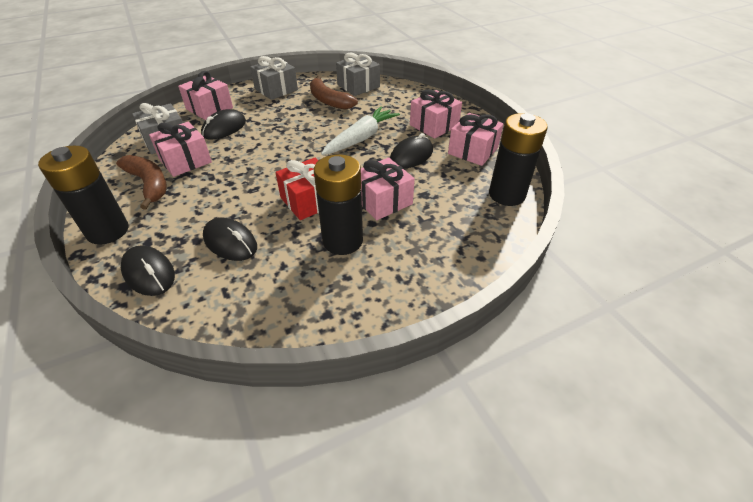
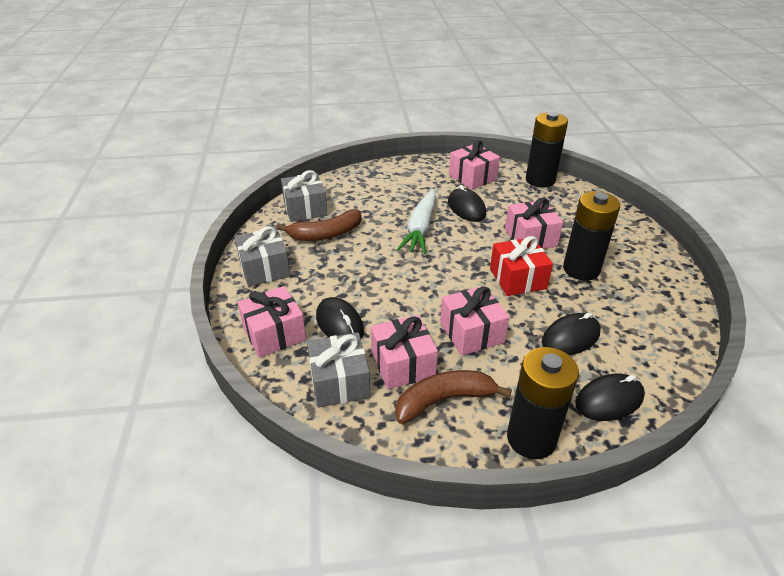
camera: 70 degrees left, 5 degrees down
(361, 138) = (420, 229): white carrot -> white carrot turned 135 degrees counterclockwise
(434, 125) = (420, 185): pink gift -> pink gift (471, 332)

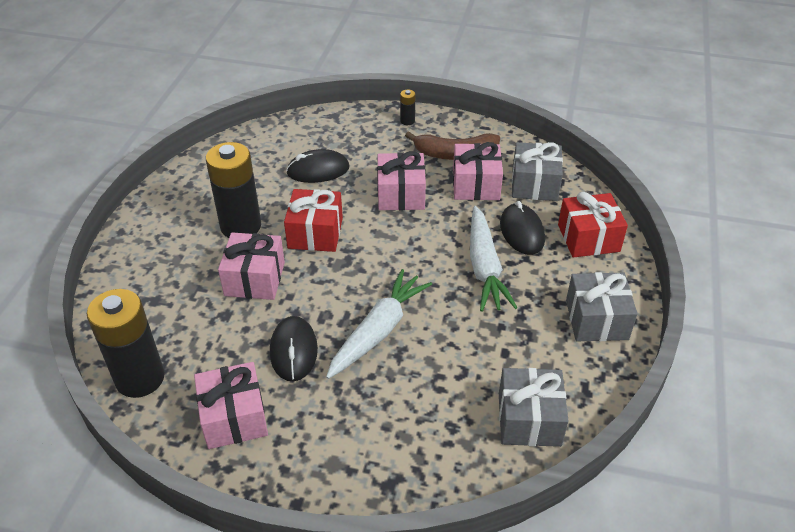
camera: 160 degrees left, 5 degrees up
(274, 334) = (588, 238): pink gift -> red gift
(326, 234) = (509, 357): brown banana -> none
(363, 285) = (484, 267): none -> white carrot
(531, 438) = (407, 121): black battery -> black battery, size x0.42
(609, 400) = (332, 127): black mouse -> none

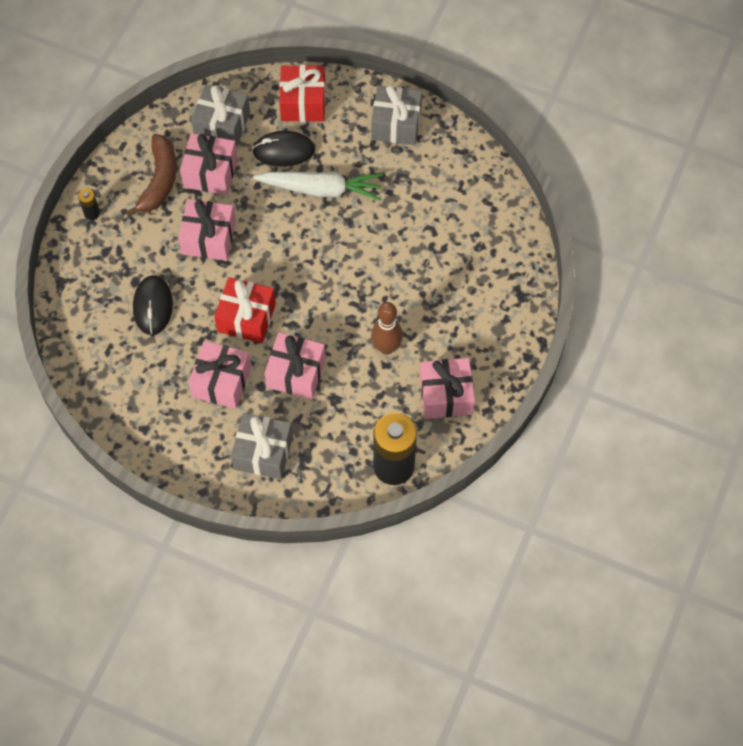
camera: 80 degrees left, 20 degrees up
(241, 226) = (221, 382): black battery -> pink gift
(293, 351) = (386, 347): black mouse -> brown bowling pin
(378, 331) = (377, 282): white carrot -> none
(529, 419) = (482, 195): grey gift -> grey gift (263, 452)

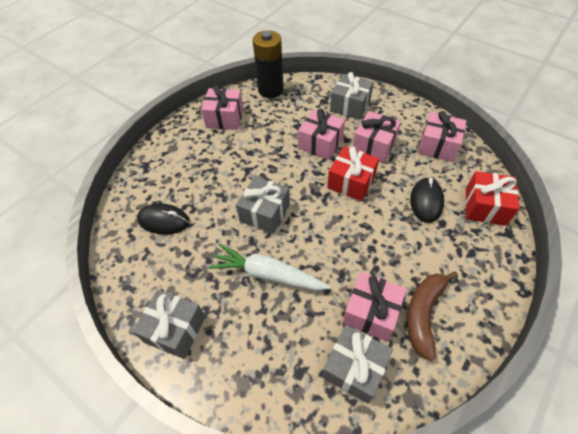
camera: 165 degrees left, 10 degrees down
(92, 213) = (490, 291): black battery -> none
(209, 238) = (377, 248): pink gift -> pink gift (438, 146)
(284, 151) = (294, 322): black mouse -> black mouse (164, 221)
(303, 102) = (261, 378): red gift -> red gift (485, 206)
(344, 257) = (265, 213): none -> grey gift
(386, 347) = (253, 148): brown bowling pin -> none

